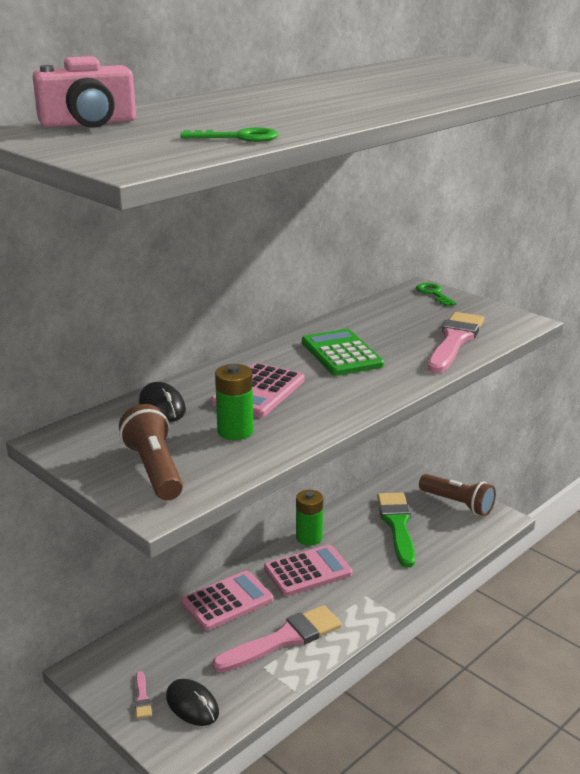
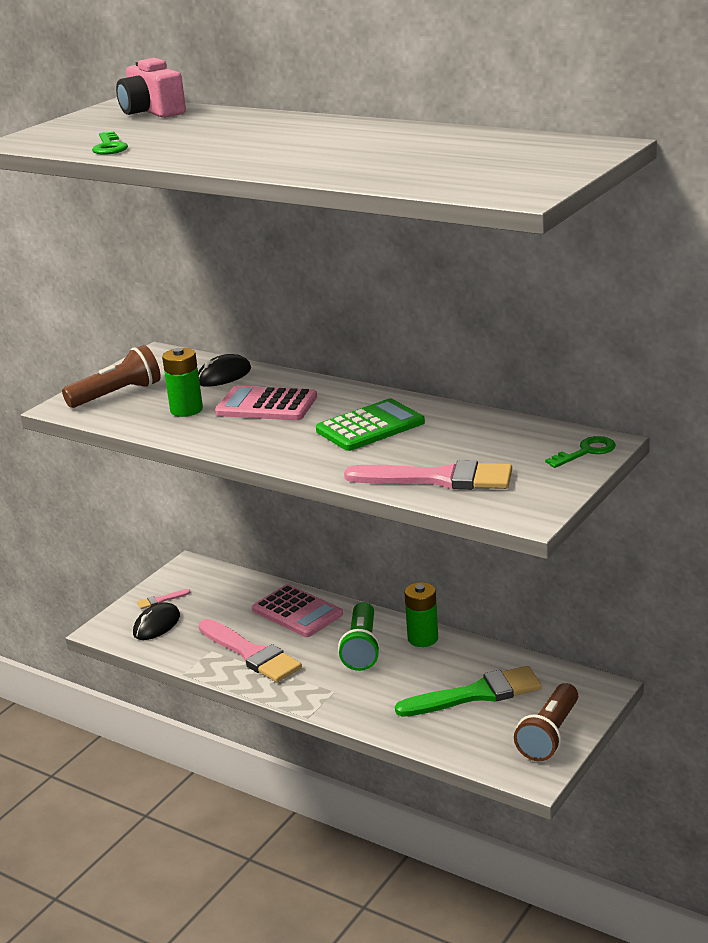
camera: 80 degrees right, 0 degrees up
(308, 571) = (362, 648): pink calculator -> green flashlight

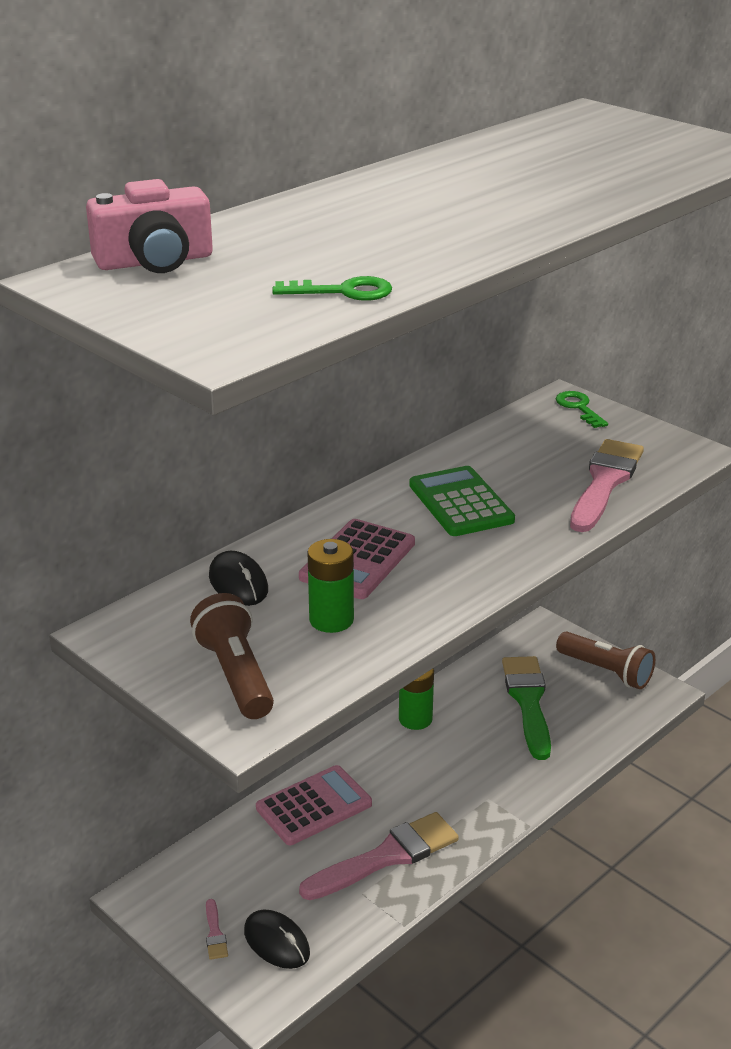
camera: 80 degrees left, 5 degrees up
(362, 648) = (415, 765): green flashlight -> none

